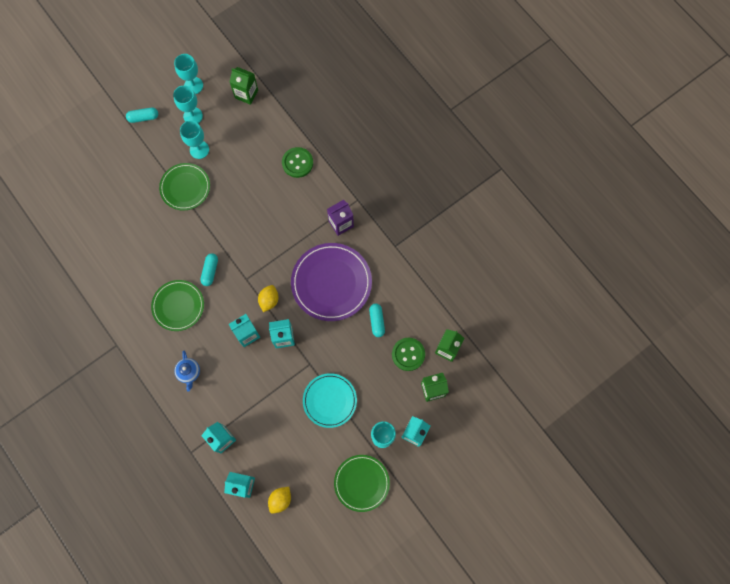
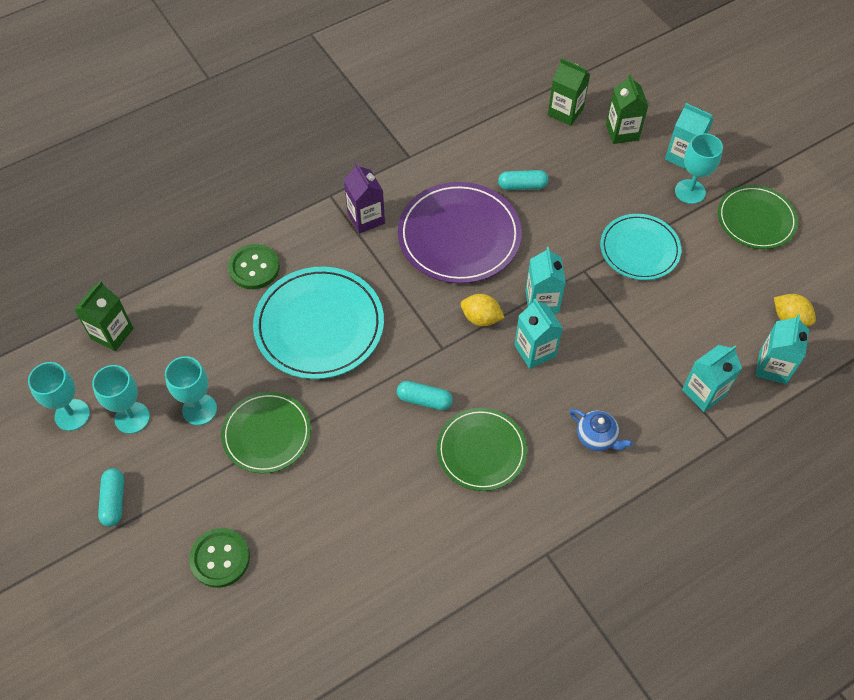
camera: 85 degrees left, 15 degrees down
(189, 372) = (596, 437): blue teapot -> blue teapot turned 45 degrees clockwise
(258, 206) = (319, 325): none -> turquoise plate
(408, 354) = (572, 154): green button -> green button (220, 558)

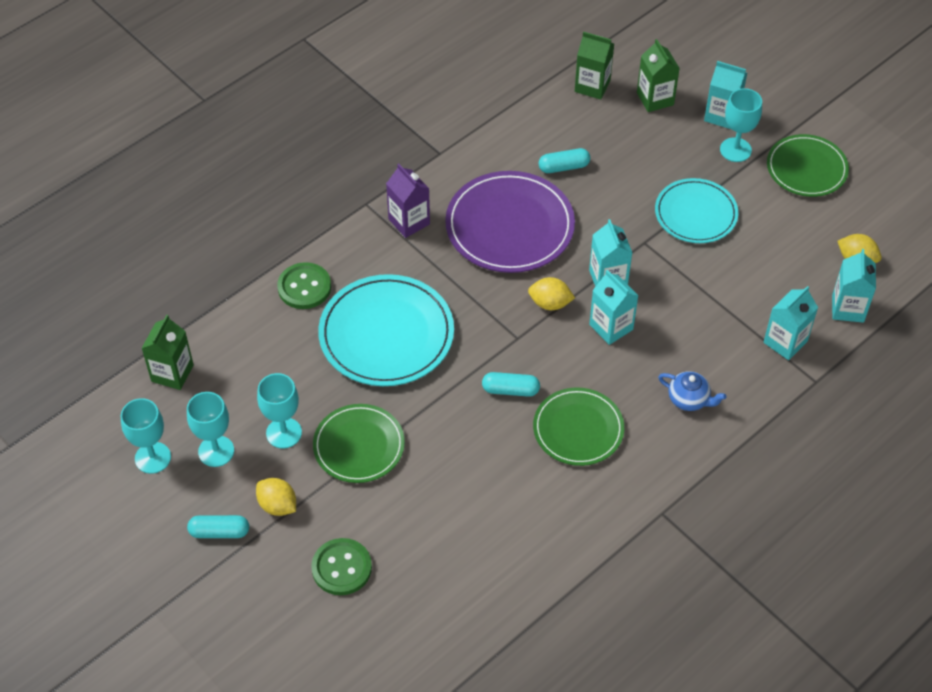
camera: 10 degrees left, 5 degrees down
(114, 501) = (219, 532): turquoise capsule -> turquoise capsule turned 75 degrees counterclockwise
(175, 482) = (277, 505): none -> yellow lemon

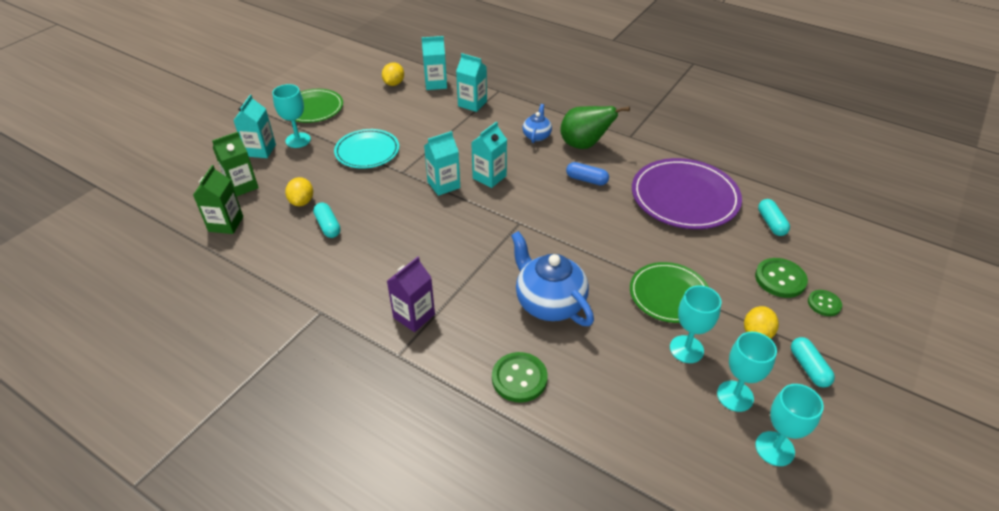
camera: 105 degrees left, 10 degrees down
(172, 373) = (672, 465): green carton -> none
(291, 594) = (824, 304): none -> green button
(386, 334) = (549, 303): turquoise plate -> blue teapot
(509, 226) = (403, 247): purple plate -> purple plate (684, 197)
(510, 390) = (570, 218): turquoise capsule -> turquoise capsule (771, 223)
(550, 303) = (478, 211): yellow lemon -> yellow lemon (302, 201)
(578, 429) = (586, 180): green plate -> blue capsule
(654, 449) = (584, 145): none -> green pear

